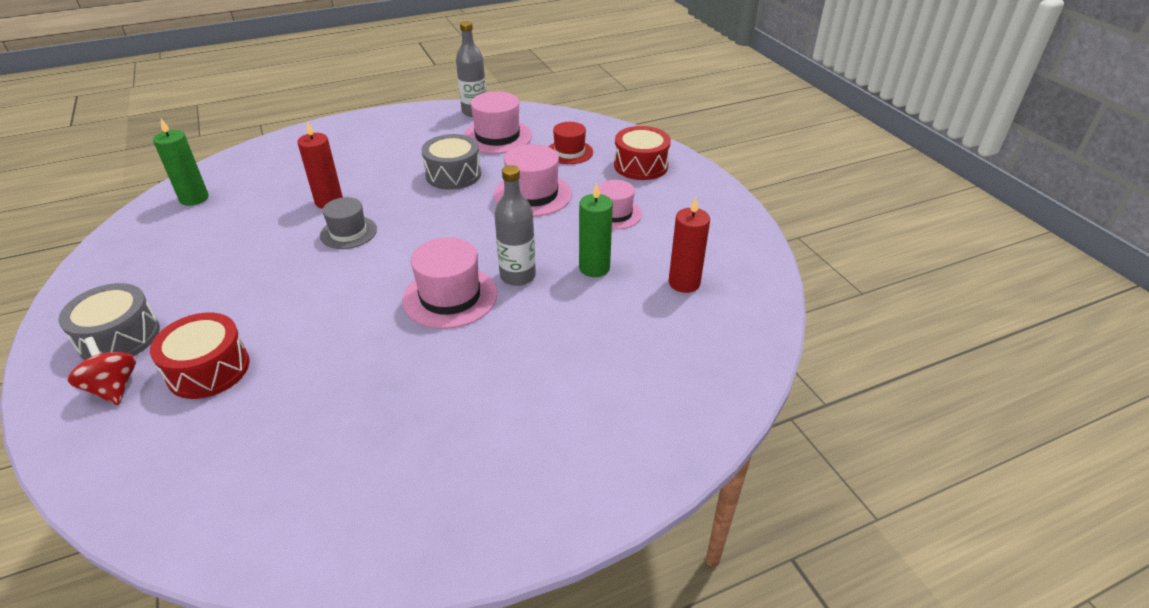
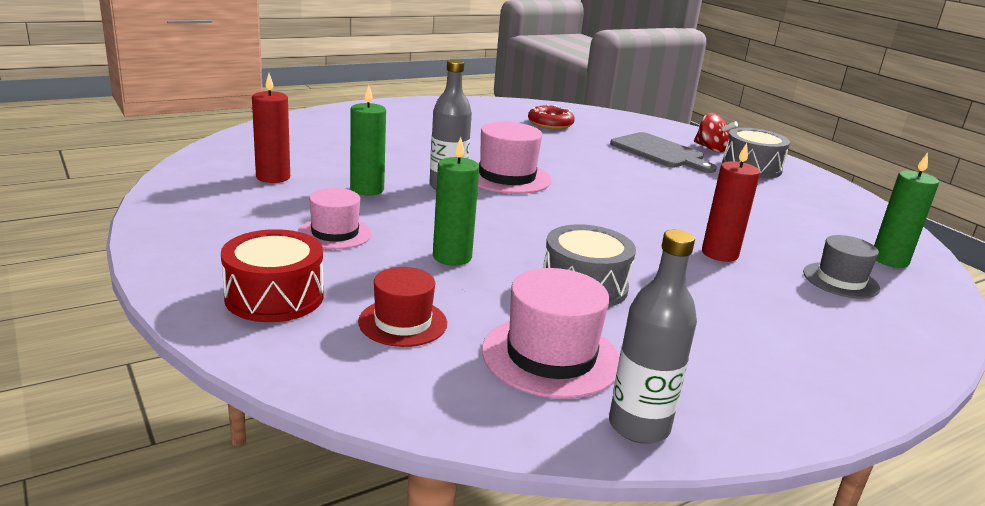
camera: 170 degrees right, 15 degrees down
(208, 369) = (660, 152): red drum -> grey cutting board
(308, 458) = (550, 124): none -> red donut
(348, 232) = (656, 223): grey hat -> grey hat (840, 280)
(533, 194) = (452, 257): pink hat -> green candle

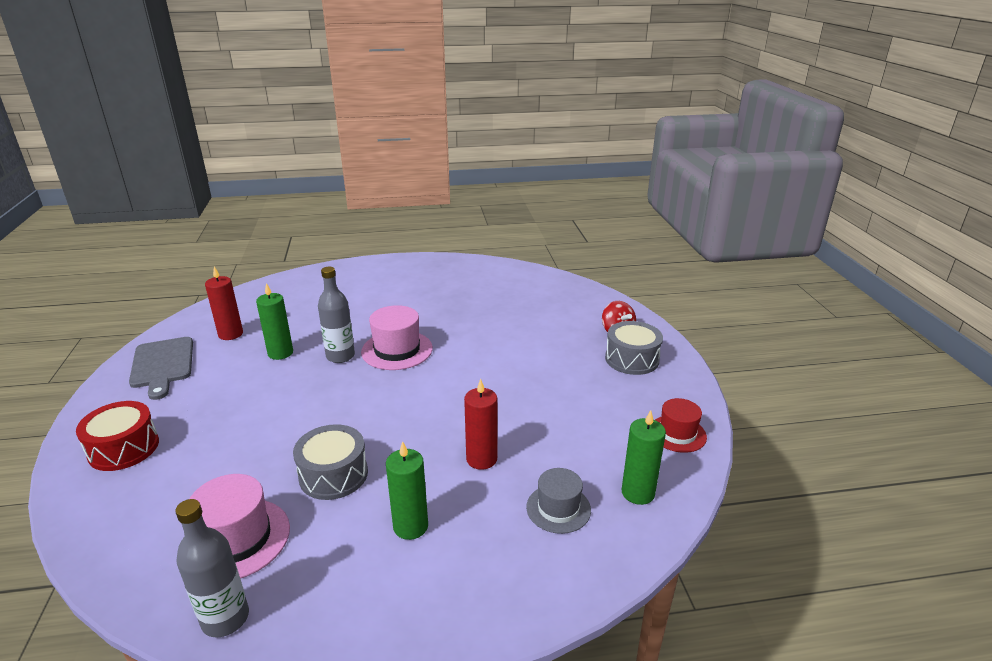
camera: 25 degrees right, 5 degrees up
(335, 233) = (216, 394): pink hat -> none
(403, 322) = (175, 486): red hat -> red hat (677, 433)
(452, 257) = (270, 429): green candle -> green candle (410, 526)
(550, 124) = (498, 291): red donut -> none
(660, 152) = (561, 333): grey cutting board -> grey cutting board (162, 365)

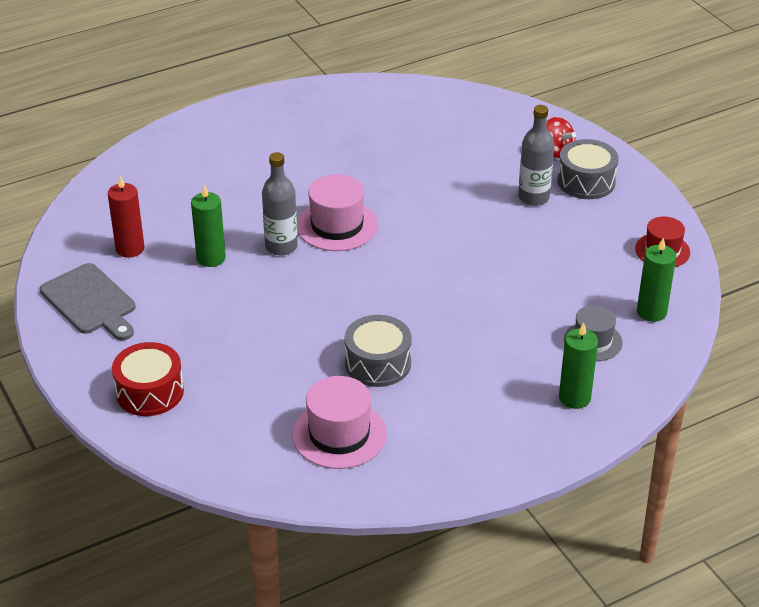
camera: 20 degrees left, 10 degrees up
(225, 618) = (384, 487): grey bottle -> grey bottle (533, 197)
(410, 526) = (479, 386): green candle -> green candle (574, 398)
(481, 459) = (502, 317): red candle -> none

